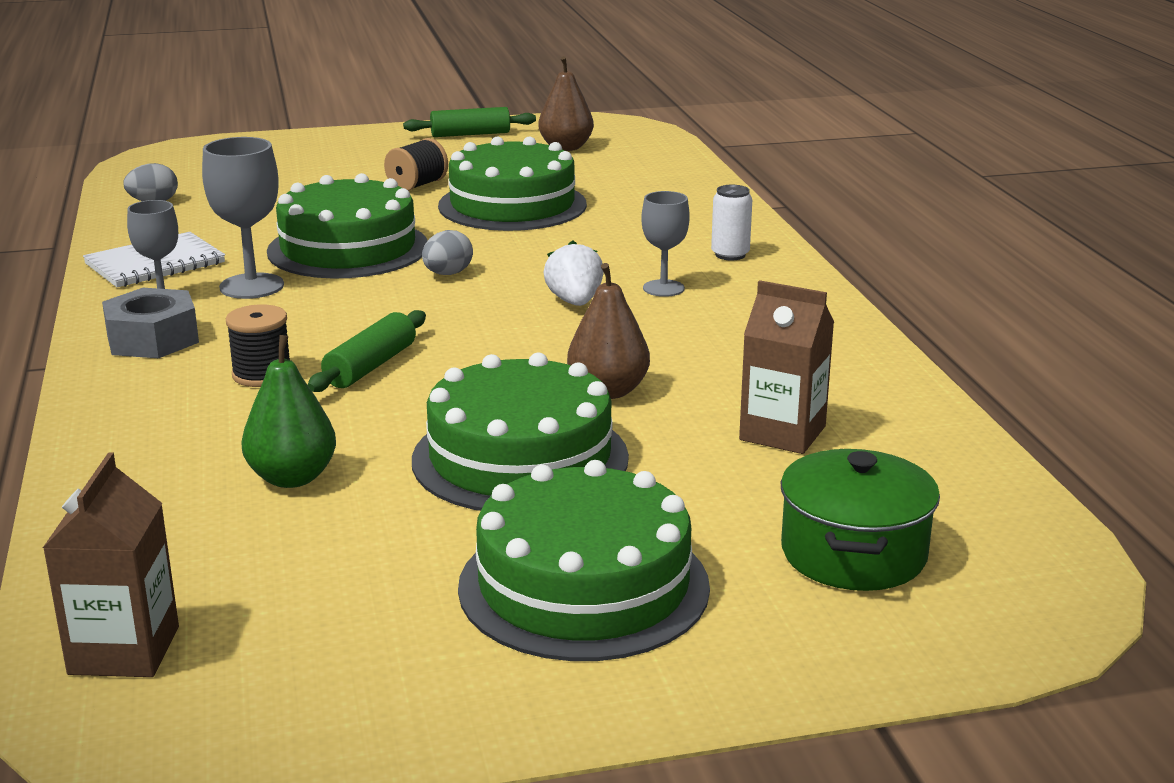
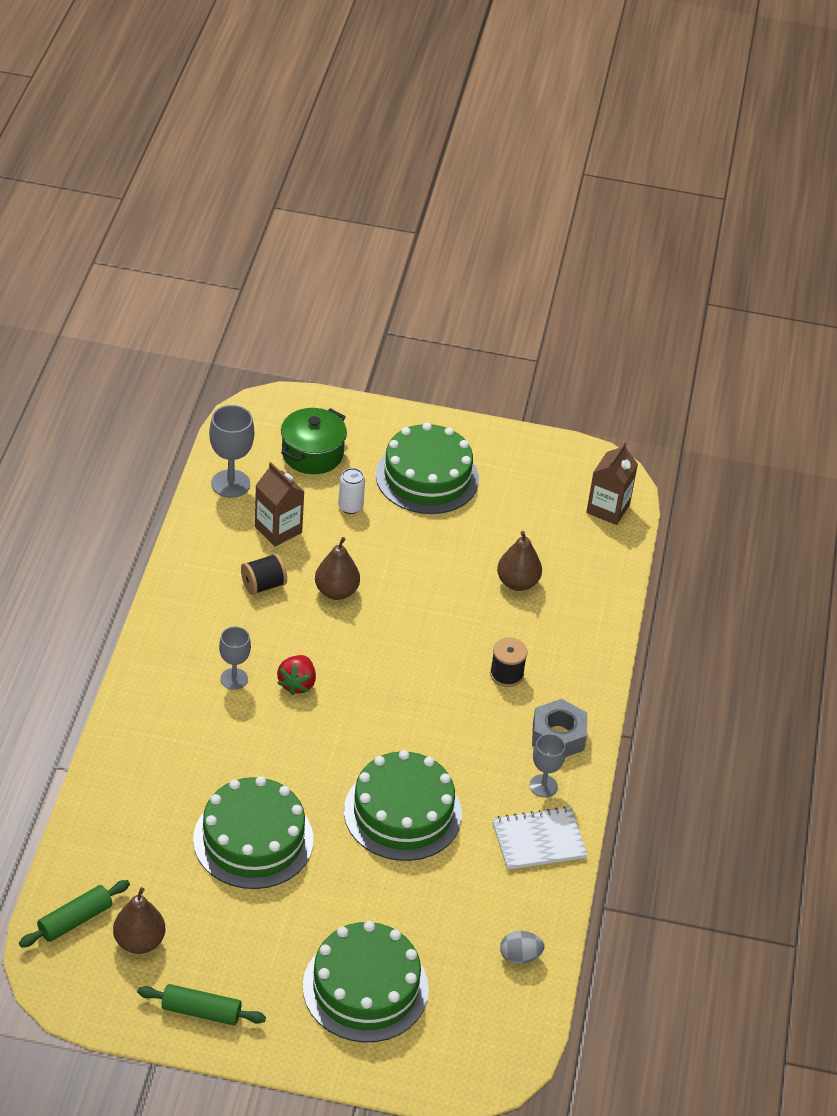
camera: 160 degrees left, 20 degrees up
(251, 286) = (483, 781): grey goblet -> grey goblet (230, 484)
(292, 478) = (517, 583): green pear -> brown pear
(370, 366) = (446, 660): green rolling pin -> green rolling pin (75, 920)
(417, 185) = (304, 907): black spool -> black spool (263, 585)
(447, 274) = (354, 749): grey egg -> none
(520, 458) = (409, 558): green cake -> green cake (365, 988)
(575, 302) = (297, 684): white strawberry -> red strawberry
(730, 255) = (160, 703): white can -> white can (350, 507)

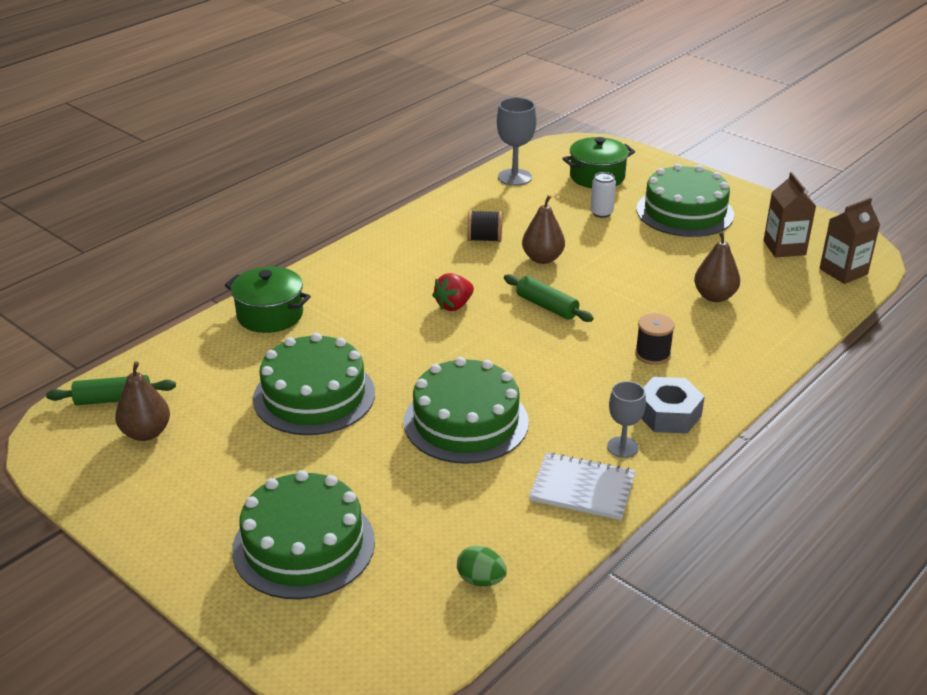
camera: 35 degrees right, 10 degrees down
(134, 764) = (270, 315): none -> green pot
(201, 1012) = (140, 504): green rolling pin -> green rolling pin (546, 306)
(234, 679) = (404, 287): grey goblet -> none
(278, 530) = (528, 211): brown carton -> brown carton (784, 248)
(519, 957) = (481, 580): grey egg -> green egg

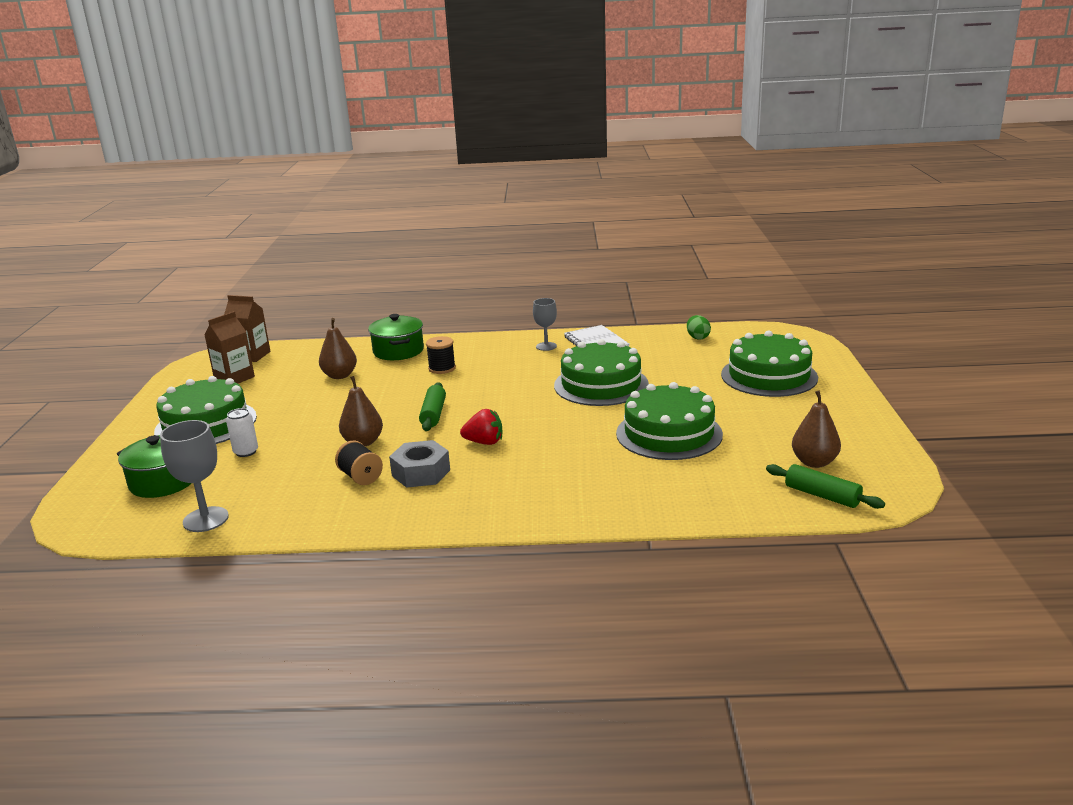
camera: 130 degrees left, 10 degrees down
(270, 315) = (622, 501): green pot -> green pot (398, 351)
(668, 414) = (497, 347): grey nut -> grey nut (421, 473)

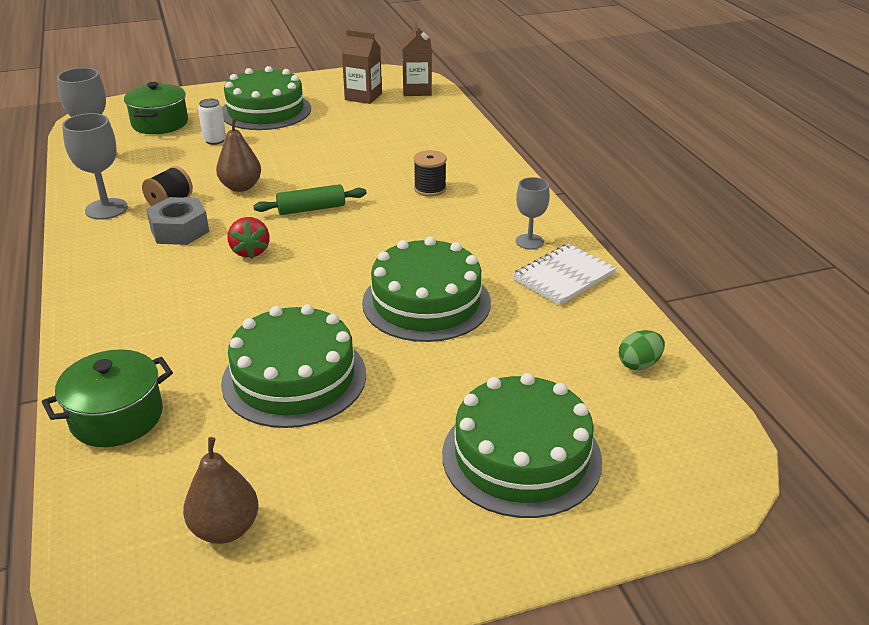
camera: 70 degrees right, 10 degrees up
(340, 376) = (388, 141): brown pear -> none
(342, 511) = (106, 209): none -> grey goblet
(398, 351) = (465, 155): green pot -> green pot (117, 417)
(822, 495) = (125, 543): green rolling pin -> none

